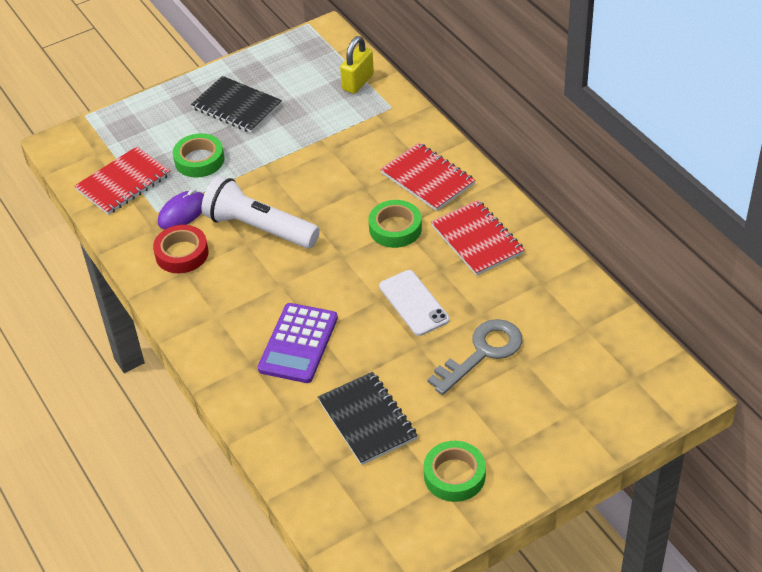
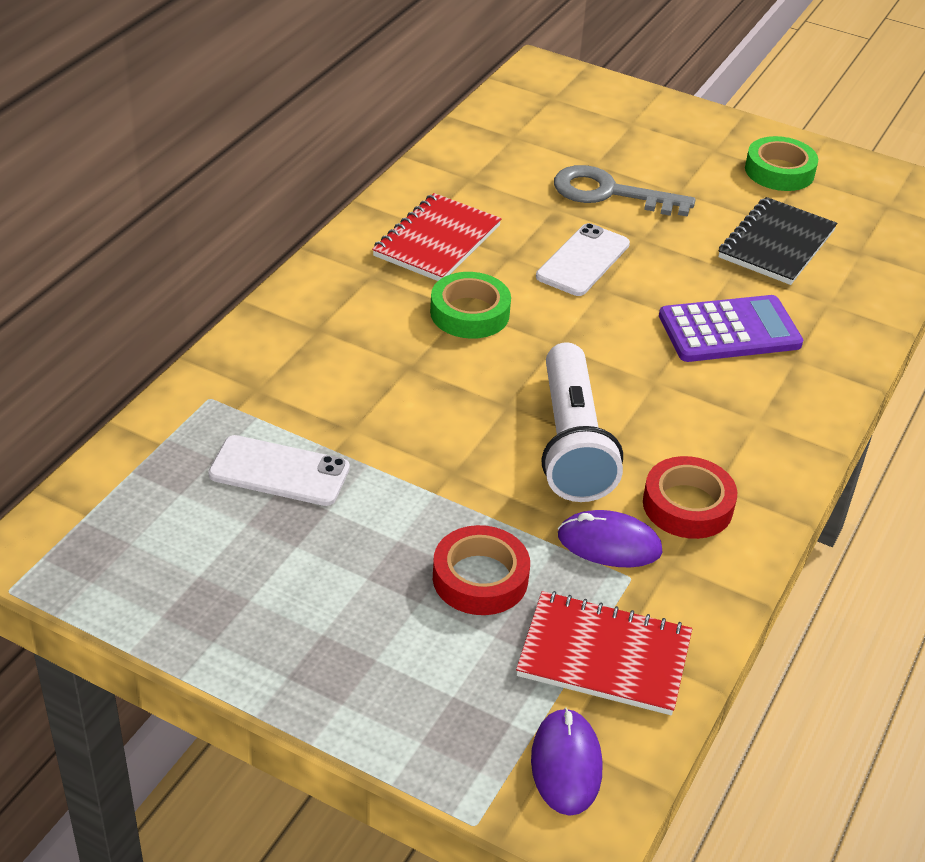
camera: 125 degrees left, 5 degrees down
(85, 149) = (566, 764): none -> purple mouse
(199, 160) = (480, 578): green tape -> red tape
(236, 107) = (314, 589): black notebook -> none
(319, 116) = (279, 471): none -> white phone
(358, 82) = (163, 457): yellow padlock -> none
(427, 179) = (351, 313): red notebook -> none

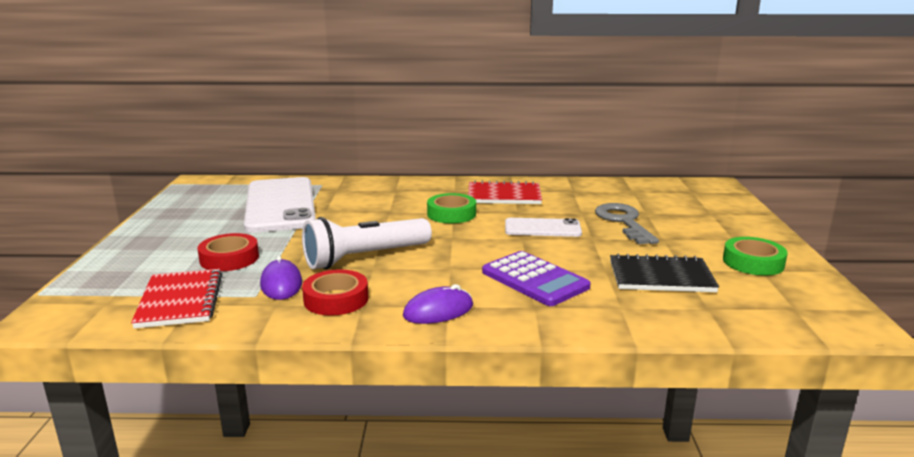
camera: 65 degrees right, 20 degrees down
(279, 471) = (280, 205): white phone -> white phone, size x1.91
(566, 764) = (86, 307): purple mouse -> purple mouse (438, 311)

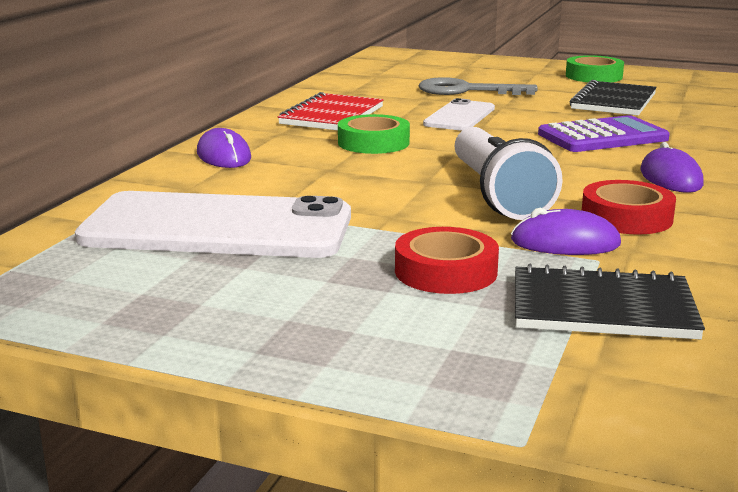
camera: 70 degrees left, 0 degrees up
(180, 301) = (602, 308): red notebook -> black notebook
(396, 187) = (224, 156): none -> purple mouse

